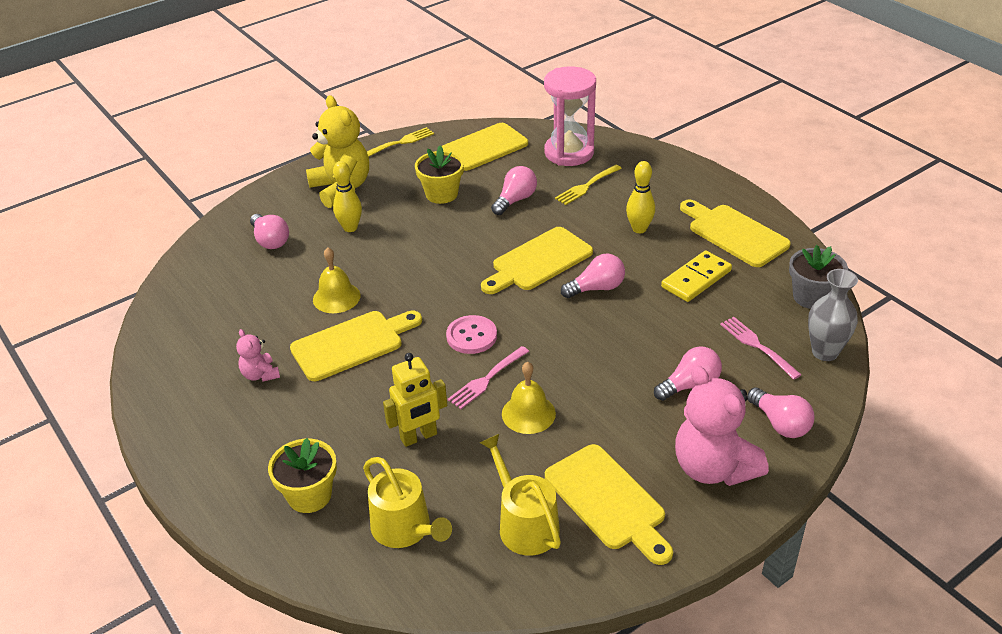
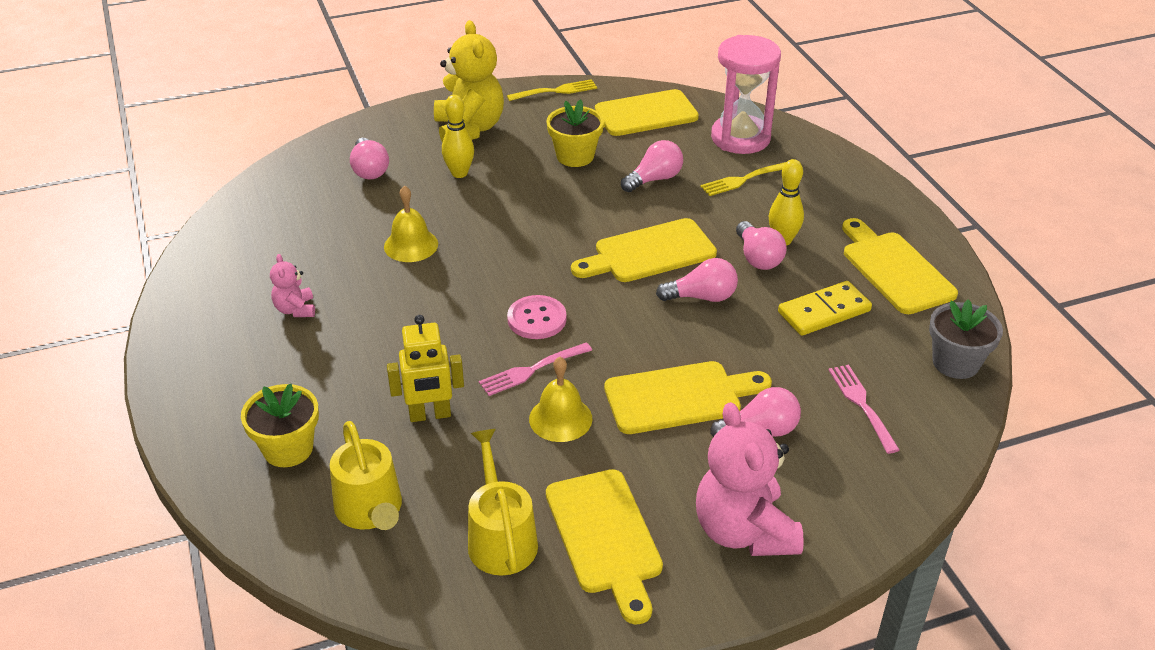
camera: 15 degrees right, 0 degrees up
(352, 344) = (404, 299): yellow cutting board -> yellow cutting board (679, 397)
(780, 424) = (847, 501): pink light bulb -> pink light bulb (758, 258)
(825, 352) = (941, 431): grey vase -> none

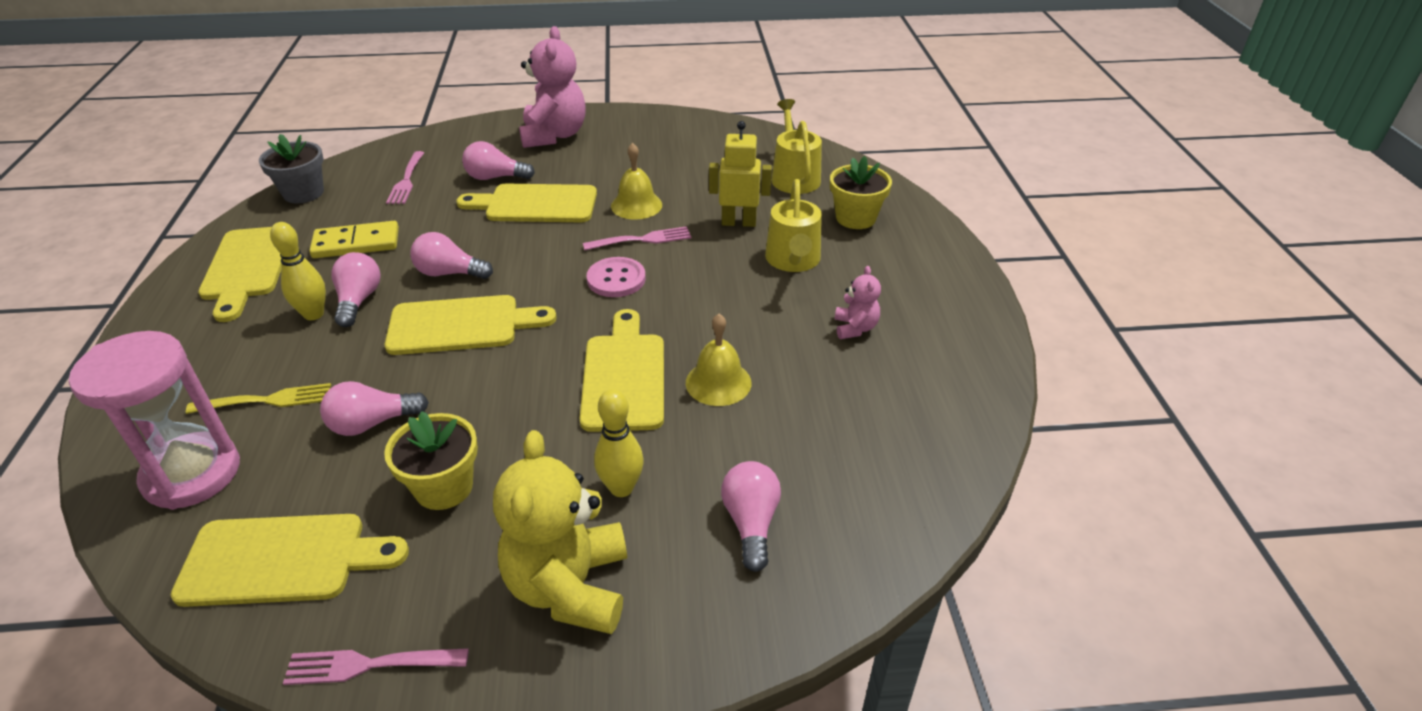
camera: 165 degrees left, 0 degrees up
(500, 538) = (709, 153): yellow watering can -> yellow watering can (793, 260)
(555, 91) = (370, 664): yellow fork -> pink fork
(605, 537) = (642, 144): yellow cutting board -> yellow cutting board (624, 376)

